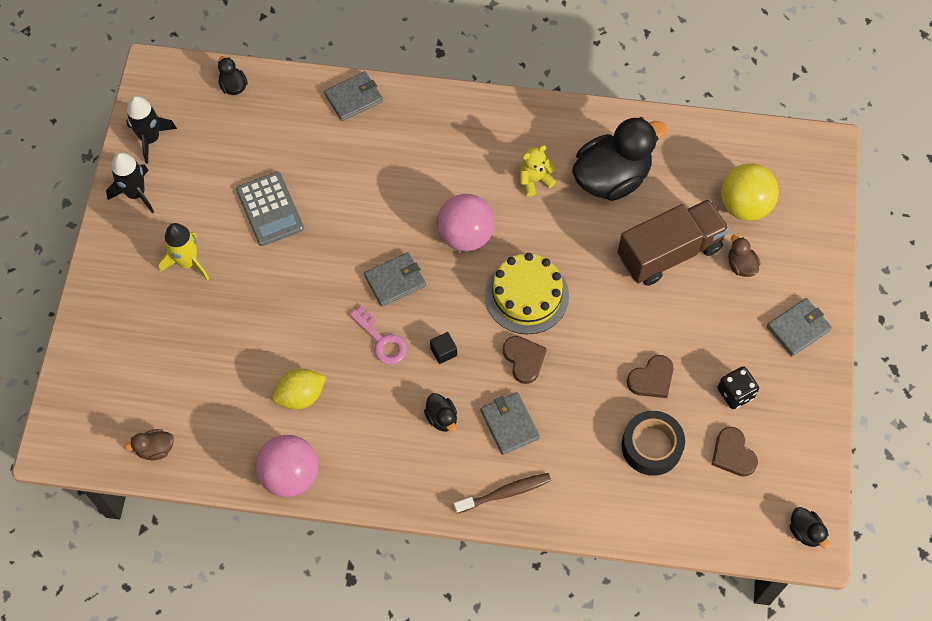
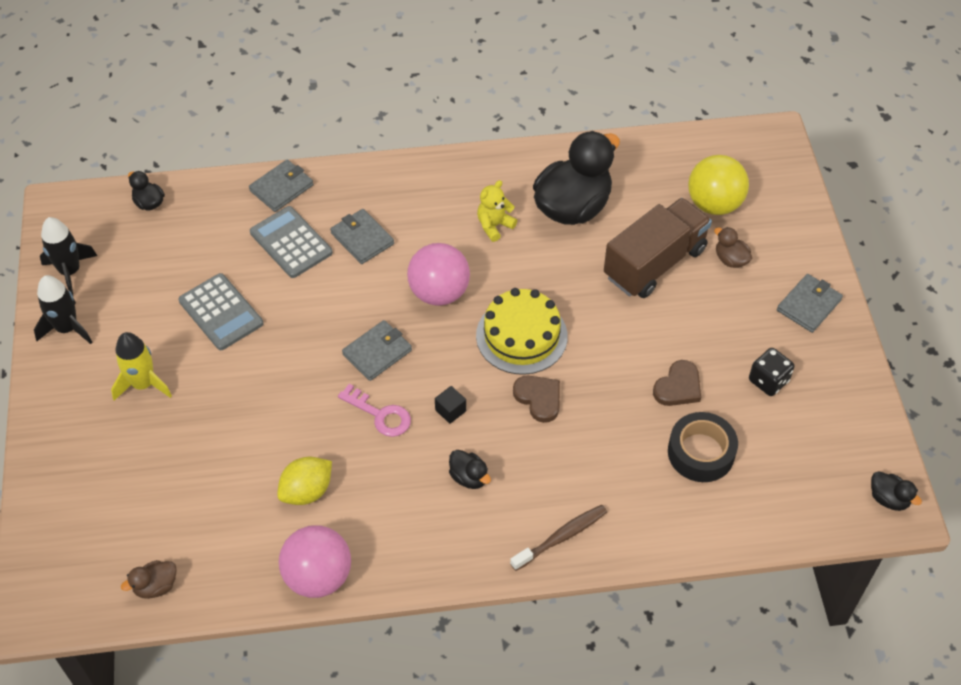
camera: 15 degrees left, 10 degrees down
(348, 155) = (291, 242): none -> grey calculator
(509, 424) = (544, 466): grey wallet -> grey wallet (362, 238)
(733, 454) = (787, 440): brown heart -> none

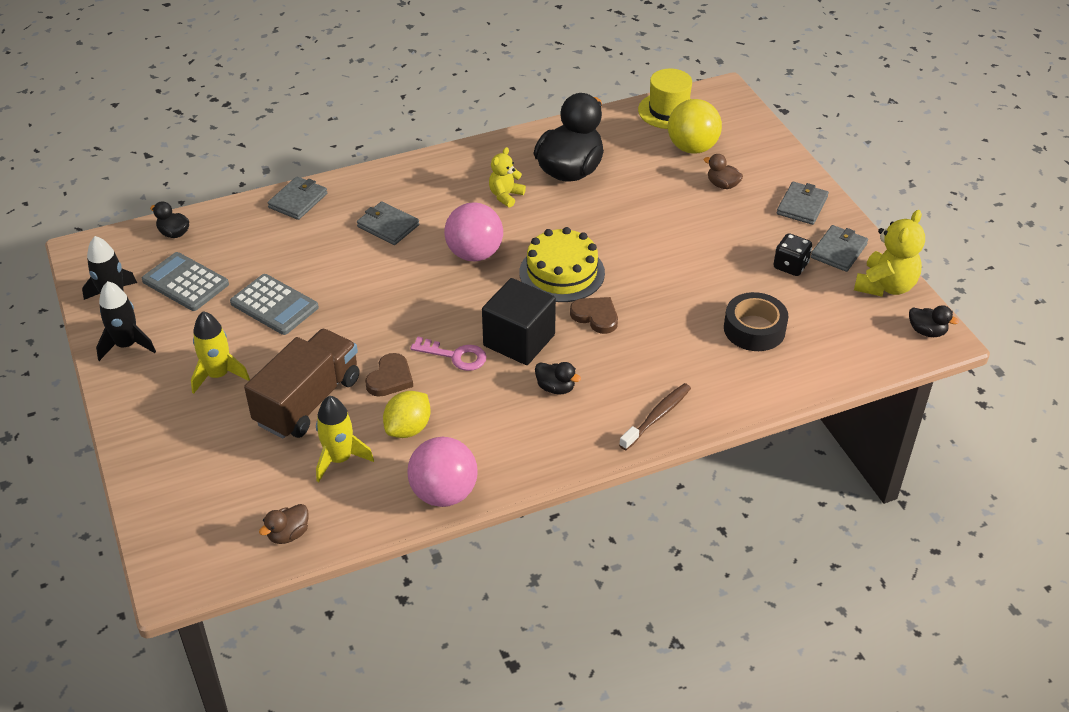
camera: 15 degrees left, 10 degrees down
(229, 511) = (339, 459): none -> yellow rocket
(291, 242) = (322, 240): grey calculator -> grey calculator (185, 282)
(377, 352) = (434, 309): grey wallet -> grey wallet (838, 251)
(450, 410) = (519, 340): black cube -> black cube, size x2.48
(654, 263) = (658, 199): brown truck -> brown truck (308, 401)
(678, 387) = (715, 285): brown heart -> brown heart (390, 378)
(704, 150) = (668, 111): none -> yellow hat
(864, 430) = (885, 286): none -> yellow teddy bear

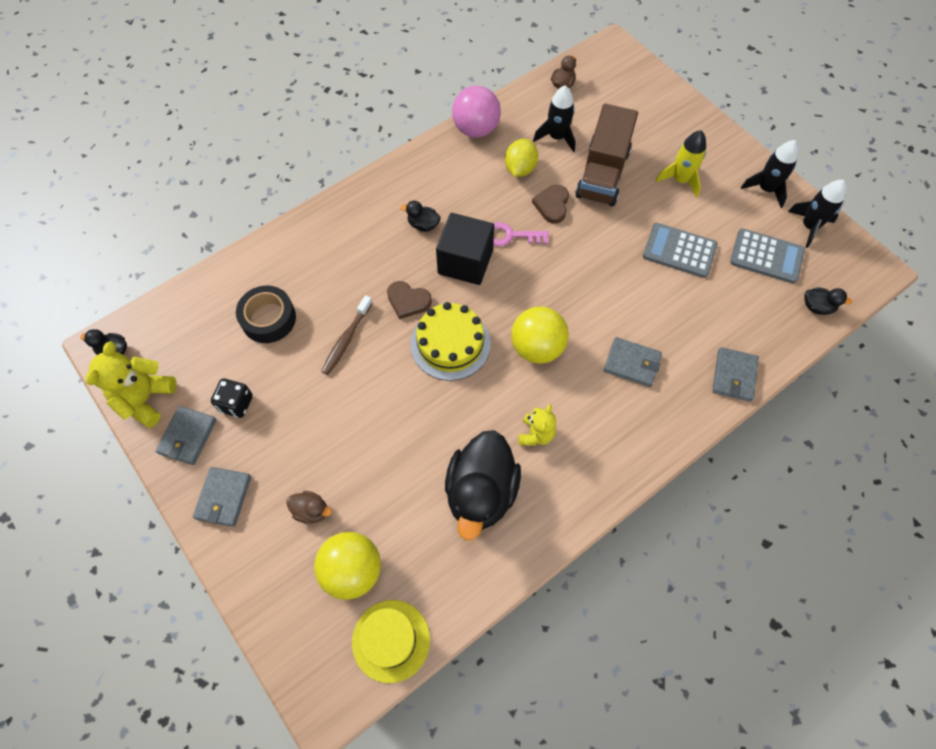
camera: 165 degrees right, 20 degrees up
(339, 459) = (556, 137): yellow rocket -> black rocket
(474, 254) = (537, 347): pink ball -> yellow ball
(657, 416) = (340, 217): brown toothbrush -> brown toothbrush (346, 339)

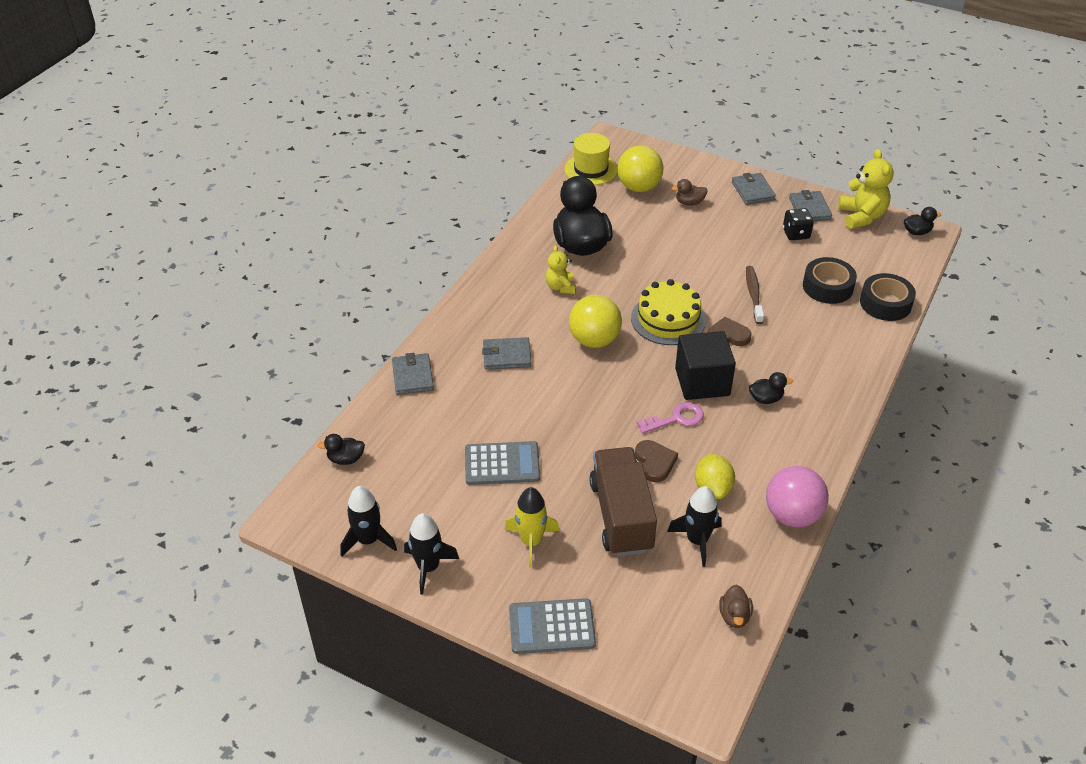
camera: 155 degrees right, 20 degrees down
(234, 277) = (885, 303): none -> black tape
(766, 256) = (409, 490): grey calculator -> grey calculator (552, 627)

